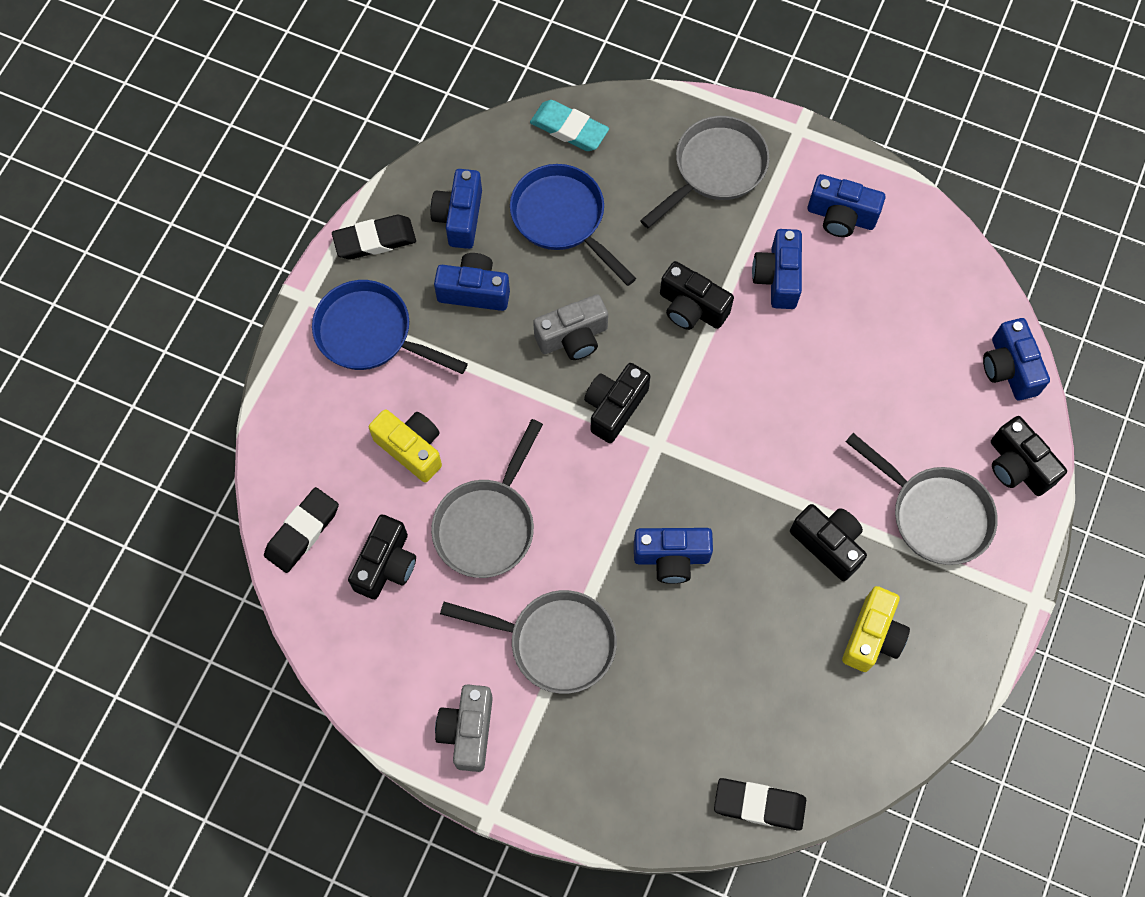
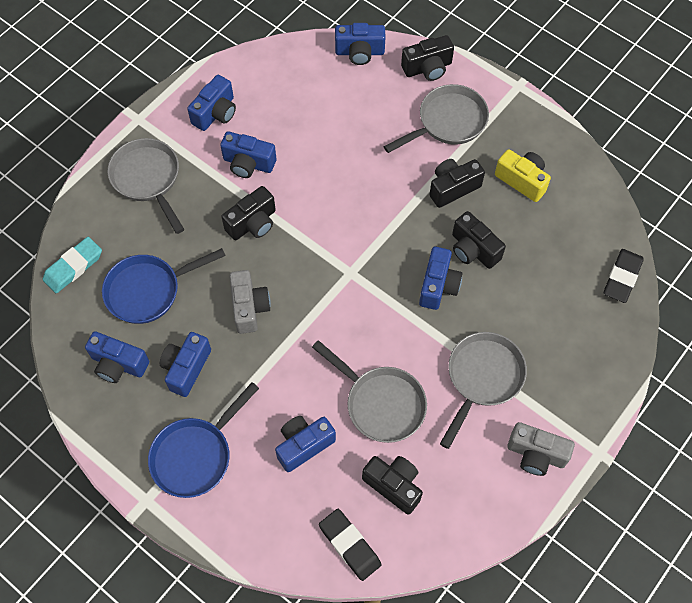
camera: 75 degrees left, 5 degrees down
(375, 240) = (113, 434): black eraser -> none
(411, 448) = (303, 445): yellow camera -> blue camera
(614, 407) = (314, 293): black camera -> black camera (473, 249)

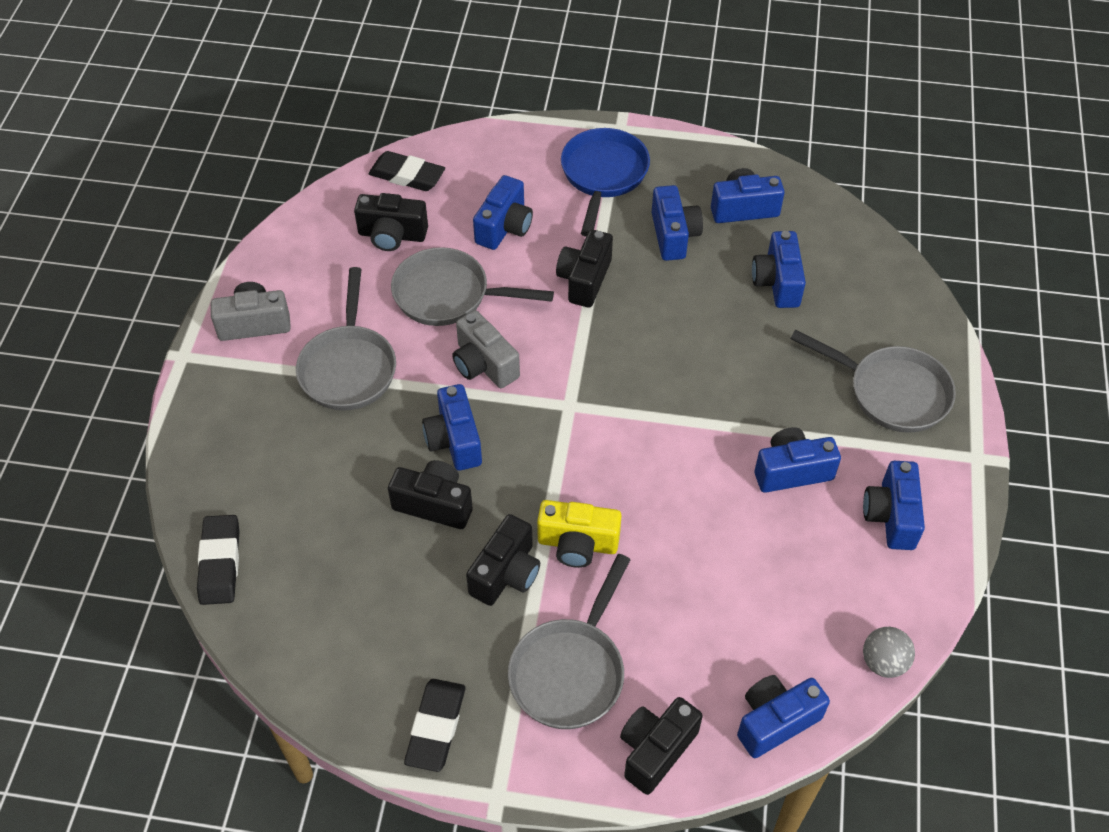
camera: 150 degrees right, 10 degrees down
(73, 267) = (876, 267): turquoise eraser -> none
(148, 290) = (777, 282): blue pan -> blue camera
(249, 307) = (656, 316): grey camera -> grey camera (484, 364)
(253, 223) = (725, 403): black camera -> black camera (584, 280)
(285, 51) = (883, 662): none -> grey ball
(522, 180) = (415, 633): yellow camera -> yellow camera (577, 544)
(534, 129) = (436, 727): none -> black eraser

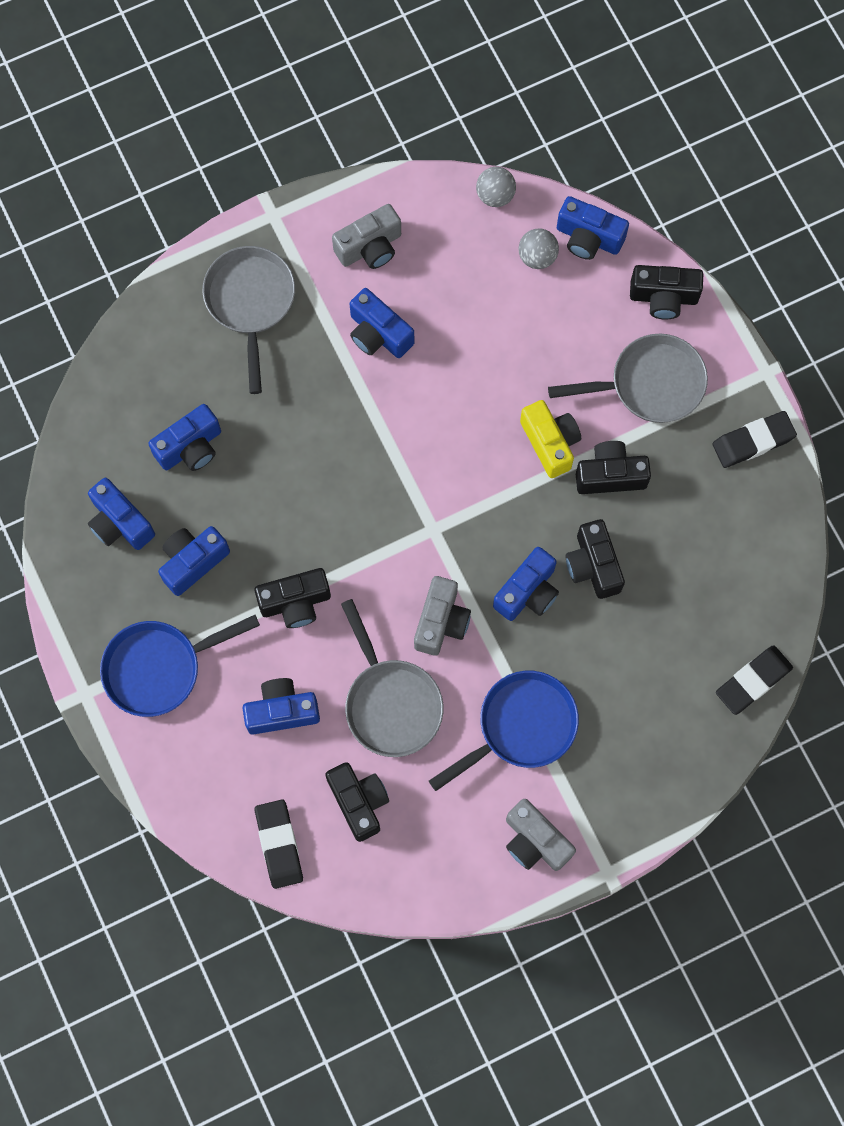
camera: 125 degrees left, 20 degrees up
(348, 367) = (521, 726): grey pan -> blue pan
(785, 657) = (537, 257): none -> grey ball
(891, 516) = (370, 247): blue camera -> grey camera

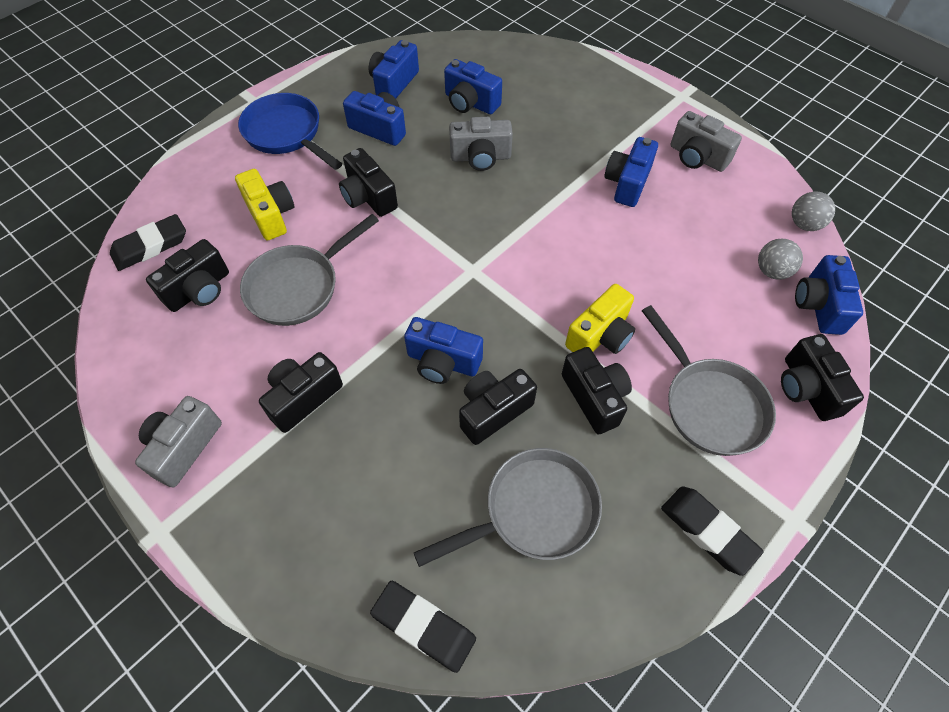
camera: 70 degrees right, 15 degrees down
(250, 302) = (604, 103): grey pan -> grey pan (533, 511)
(282, 711) = (271, 215): blue camera -> yellow camera
(441, 622) = (387, 301): grey camera -> grey camera (480, 157)
(521, 726) = (303, 398): blue pan -> black camera

